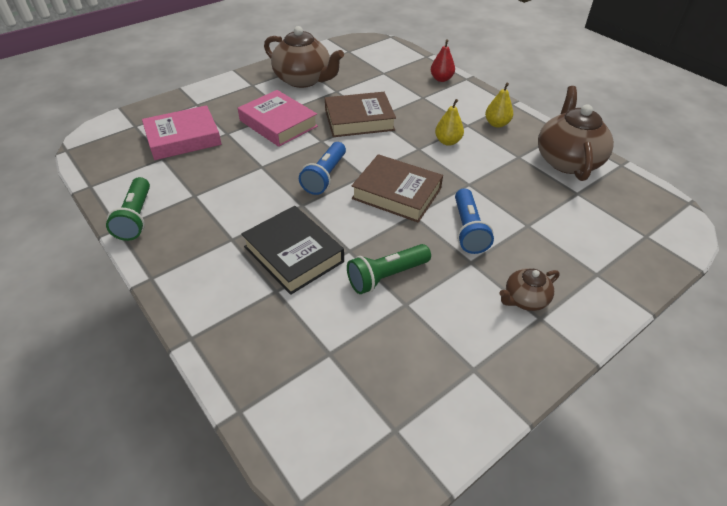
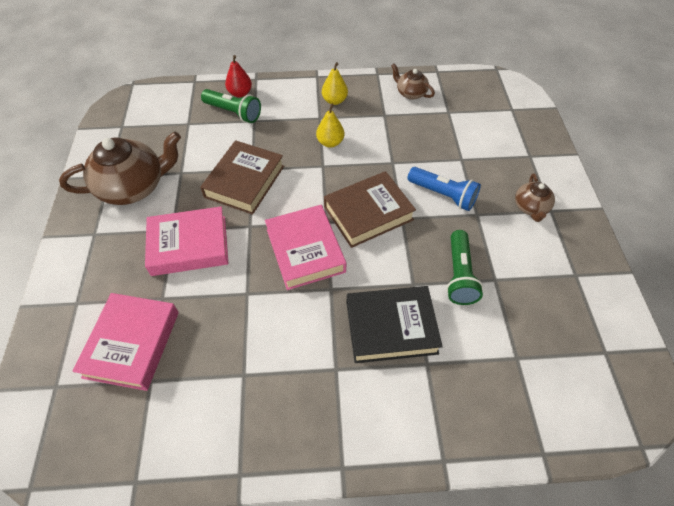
camera: 55 degrees left, 10 degrees up
(136, 217) = (236, 448): green flashlight -> green flashlight (233, 112)
(325, 176) = (305, 250): blue flashlight -> pink book
(567, 160) = (410, 93): brown teapot -> brown teapot, size x0.51

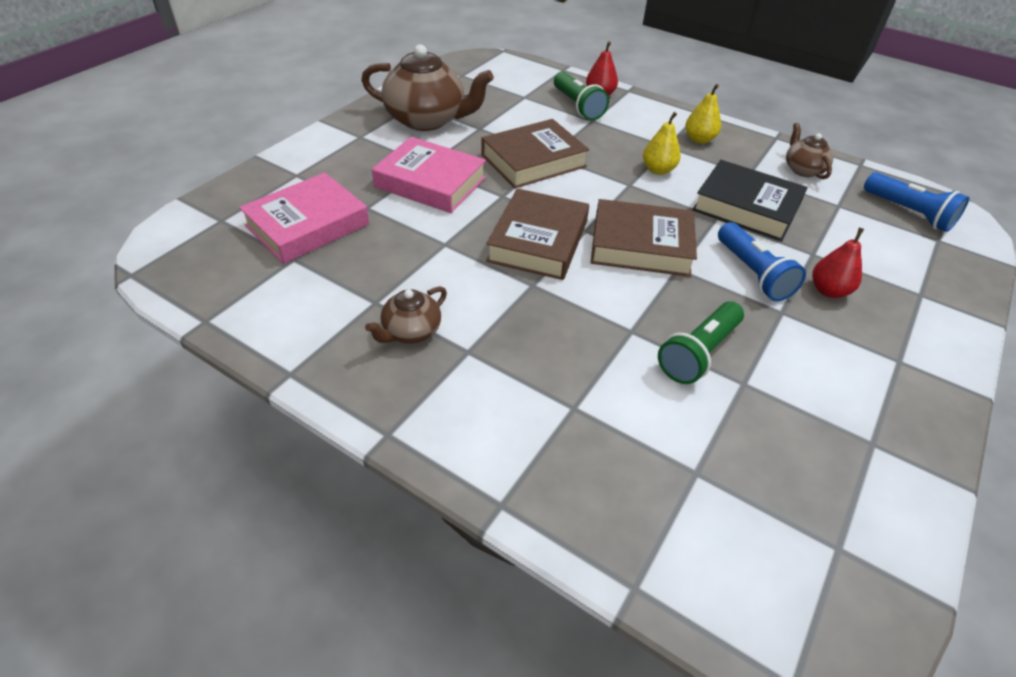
camera: 35 degrees right, 10 degrees down
(305, 250) = (538, 241): pink book -> brown book
(391, 327) = (565, 352): black book -> black book (746, 207)
(485, 97) = (908, 213): none -> blue flashlight
(488, 182) = (828, 291): none -> red pear
(530, 208) = (869, 343): brown teapot -> brown teapot (410, 332)

